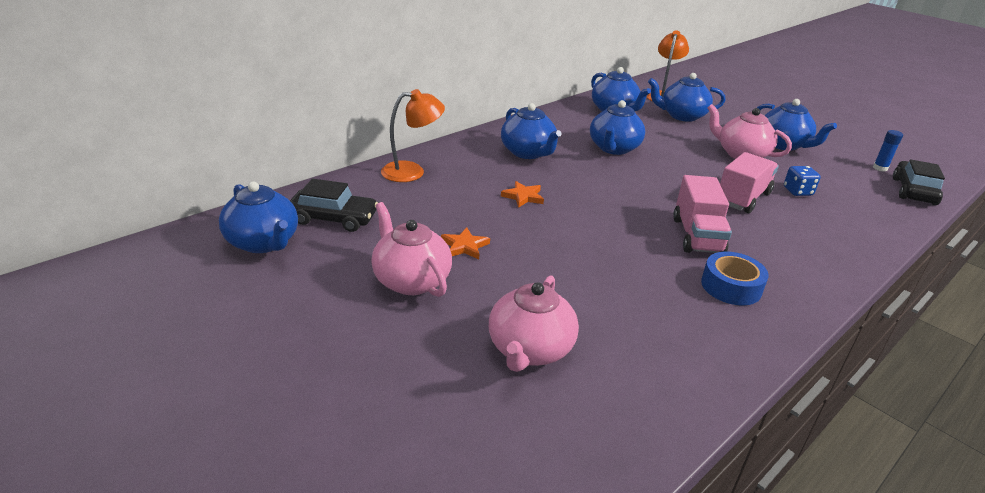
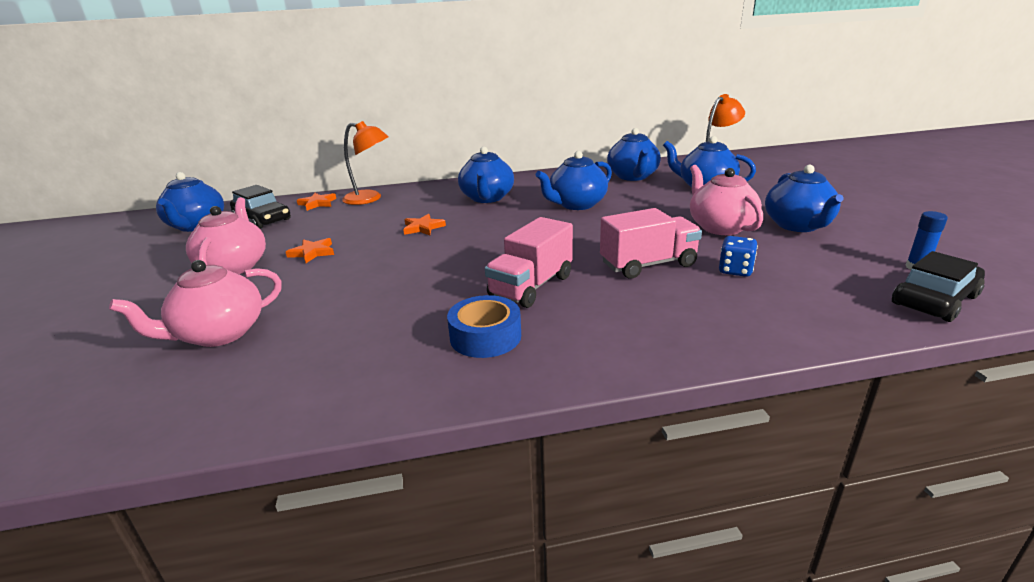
camera: 35 degrees right, 5 degrees down
(362, 187) = (317, 203): none -> orange star

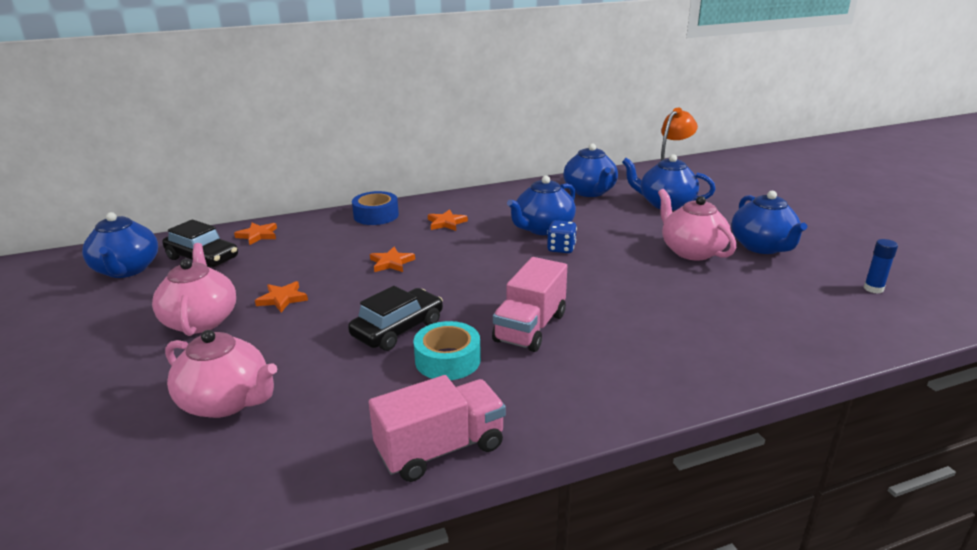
camera: 10 degrees left, 0 degrees up
(219, 334) = (226, 402): pink teapot -> pink teapot turned 105 degrees counterclockwise
(370, 199) = (316, 227): orange lamp -> none
(438, 310) = (447, 360): none -> turquoise tape
(485, 336) = (505, 385): blue tape -> blue tape (376, 215)
(487, 198) = (446, 223): blue teapot -> orange star
(648, 264) = (635, 297): pink truck -> pink truck (440, 449)
(735, 270) = (717, 300): blue dice -> blue dice (561, 248)
(934, 300) = (892, 322): black car -> black car (398, 329)

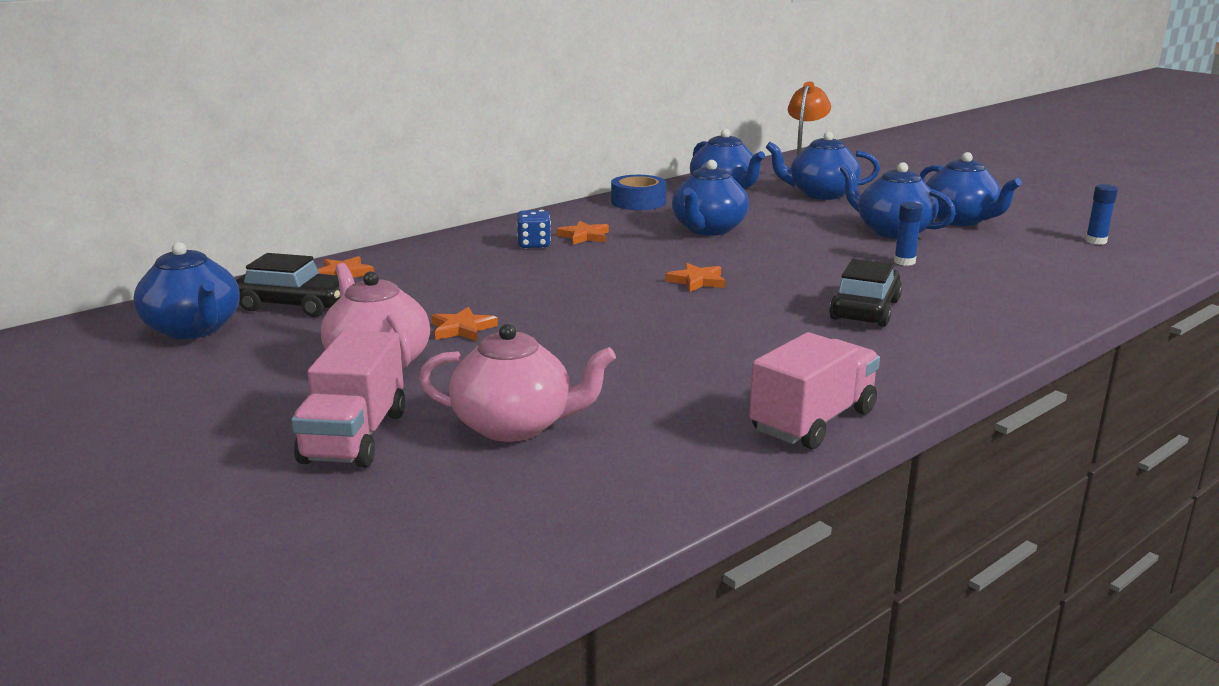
camera: 20 degrees left, 5 degrees down
(376, 215) = (483, 238): blue tape -> blue tape (638, 202)
(391, 263) = (561, 279): orange star -> orange star (697, 281)
(398, 329) = (644, 335): black car -> black car (865, 310)
(447, 360) = (734, 352): turquoise tape -> none
(530, 328) = (794, 314): pink truck -> pink truck (355, 437)
(561, 248) = (750, 244): blue dice -> blue dice (534, 245)
(673, 286) = (904, 262): none -> blue glue stick
(691, 251) = (892, 231): pink teapot -> blue teapot

